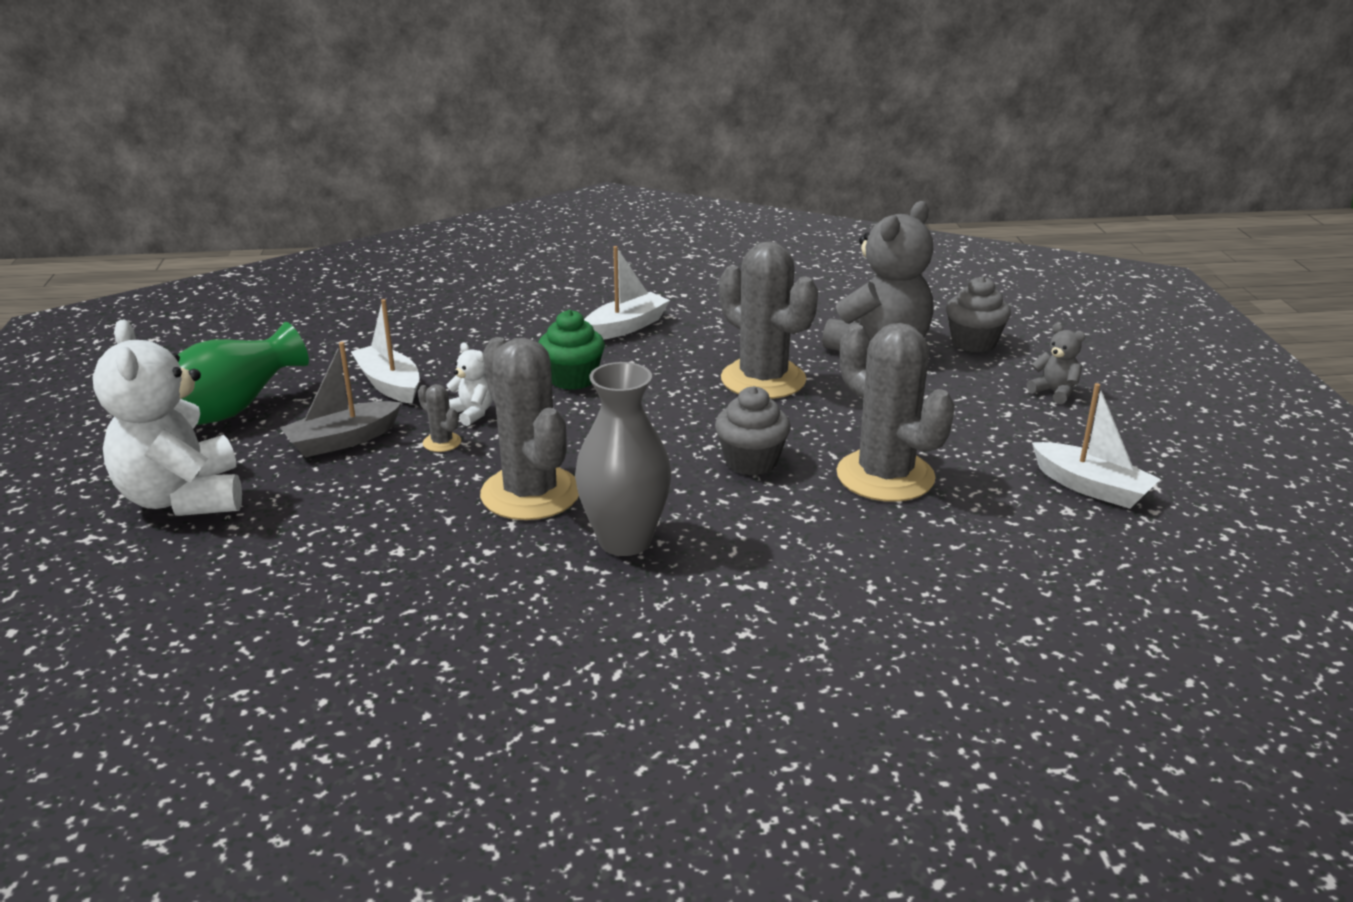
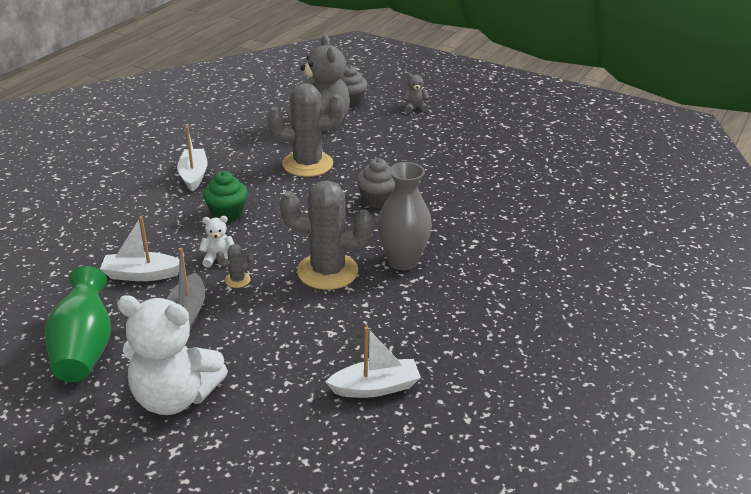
camera: 55 degrees left, 5 degrees up
(885, 476) = (430, 175): grey cactus -> none
(1091, 487) = (491, 138): white boat -> white boat (375, 387)

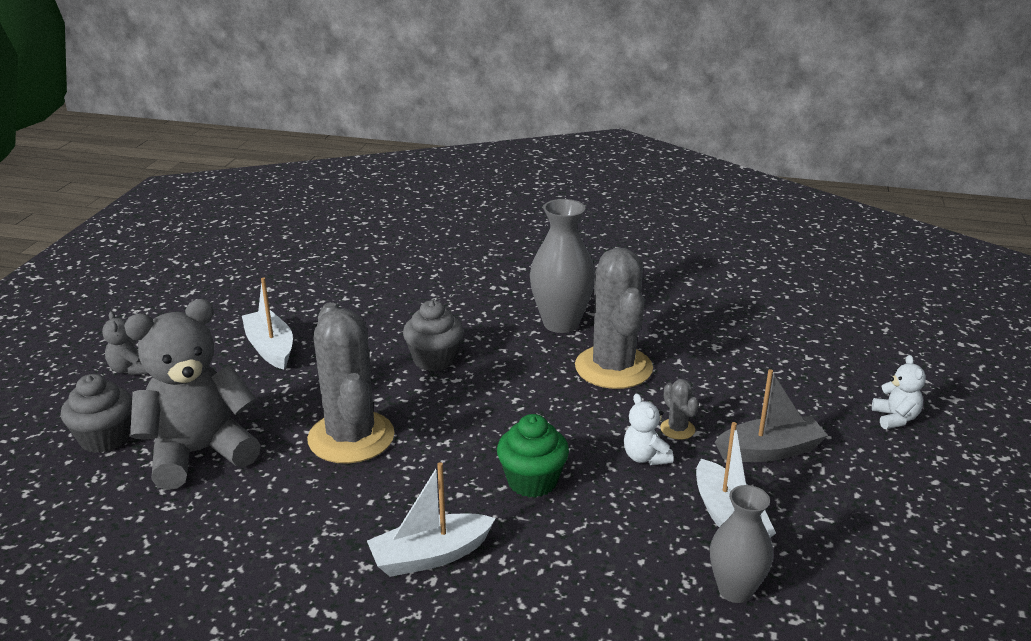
camera: 105 degrees left, 5 degrees down
(84, 348) = (899, 514): green vase -> none
(89, 259) = (735, 590): none -> grey vase
(175, 397) = (895, 418): white teddy bear -> white teddy bear, size x0.44
(375, 387) = (768, 310): white boat -> white boat (270, 348)

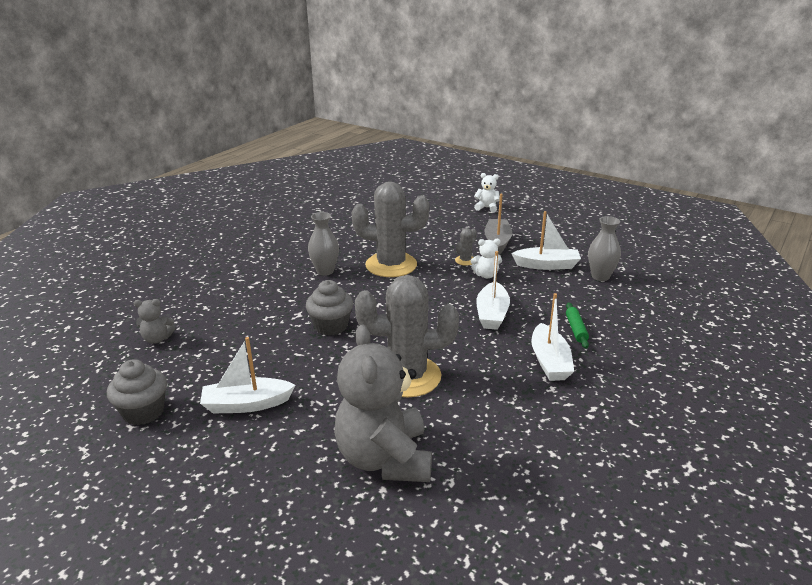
camera: 70 degrees left, 0 degrees up
(105, 438) = (325, 523): grey cupcake -> grey cupcake (143, 412)
(131, 369) = (208, 501): grey teddy bear -> grey teddy bear (157, 339)
(532, 481) = (492, 314): green cupcake -> white boat
(533, 575) = (576, 329): none -> green rolling pin
(561, 323) = (325, 271): grey vase -> grey vase, size x0.66
(677, 429) = (465, 260): grey cactus -> grey cactus turned 45 degrees counterclockwise

